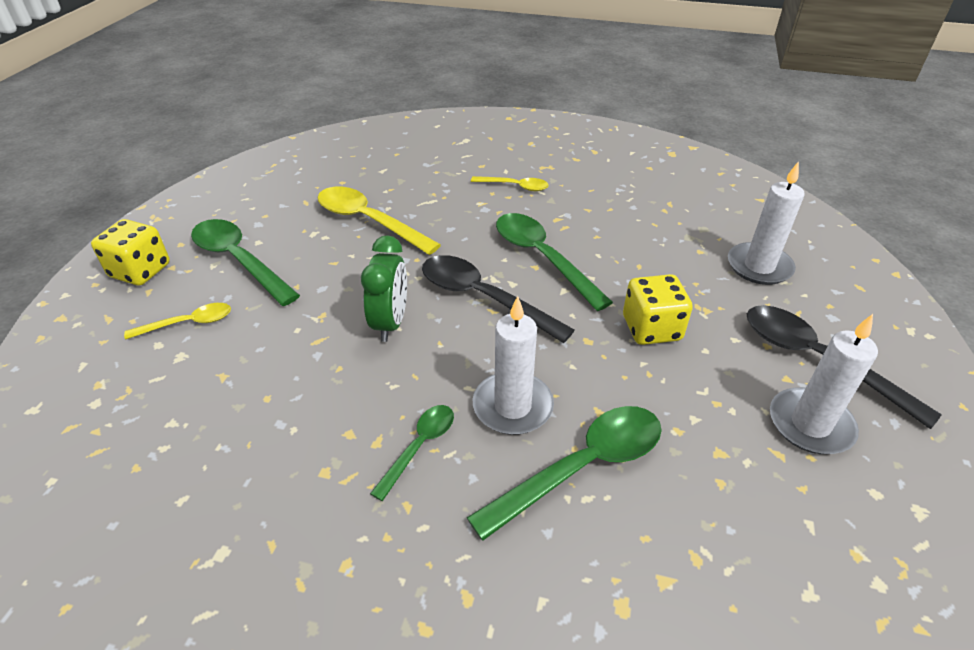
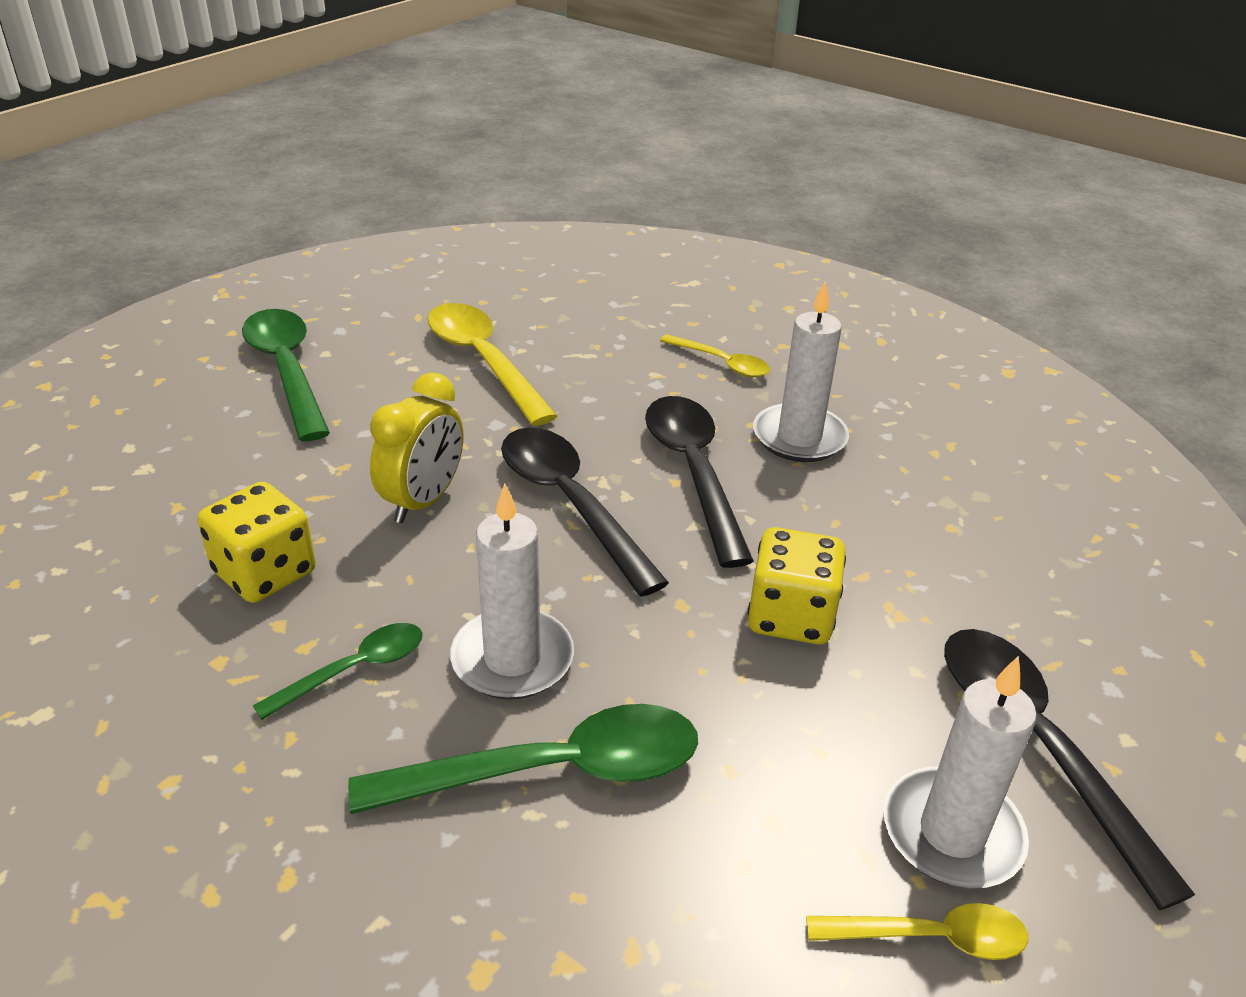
camera: 20 degrees right, 5 degrees down
(140, 271) = (165, 353): yellow dice -> yellow dice (265, 572)
(188, 323) = (178, 431): yellow spoon -> yellow spoon (930, 937)
(390, 323) = (423, 501): green clock -> yellow clock
(542, 258) = (693, 472): green spoon -> black spoon
(759, 266) = (1036, 576): white candle -> white candle (799, 437)

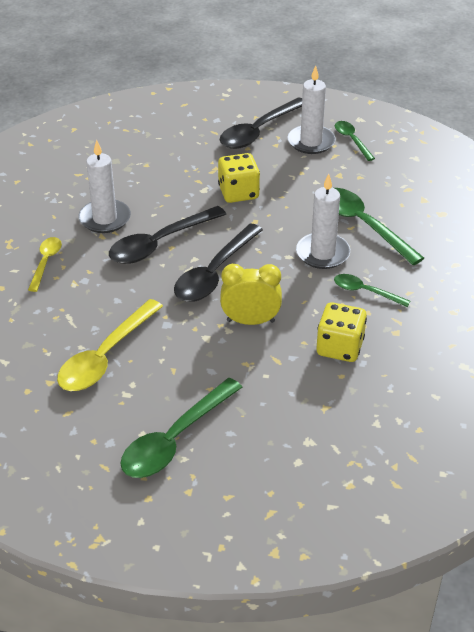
camera: 115 degrees left, 5 degrees up
(930, 937) = (351, 140): yellow spoon -> green spoon

